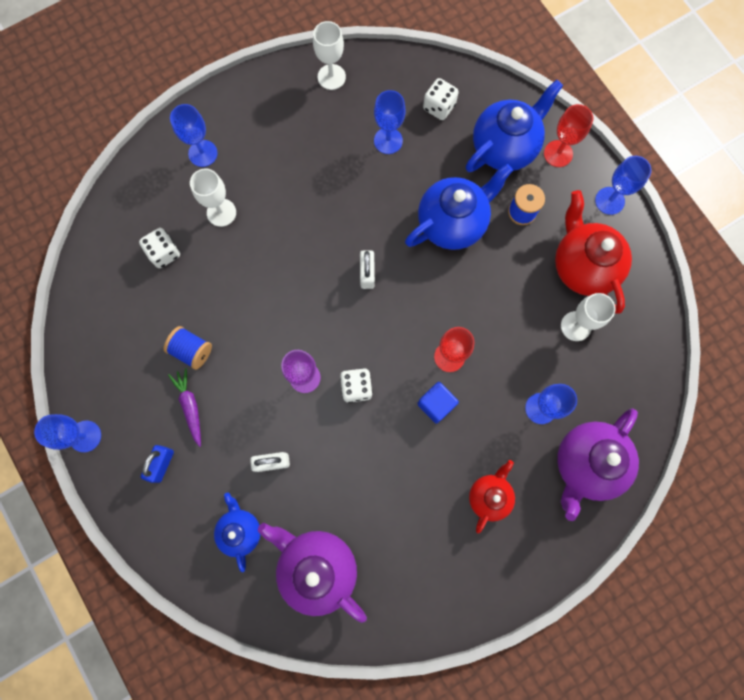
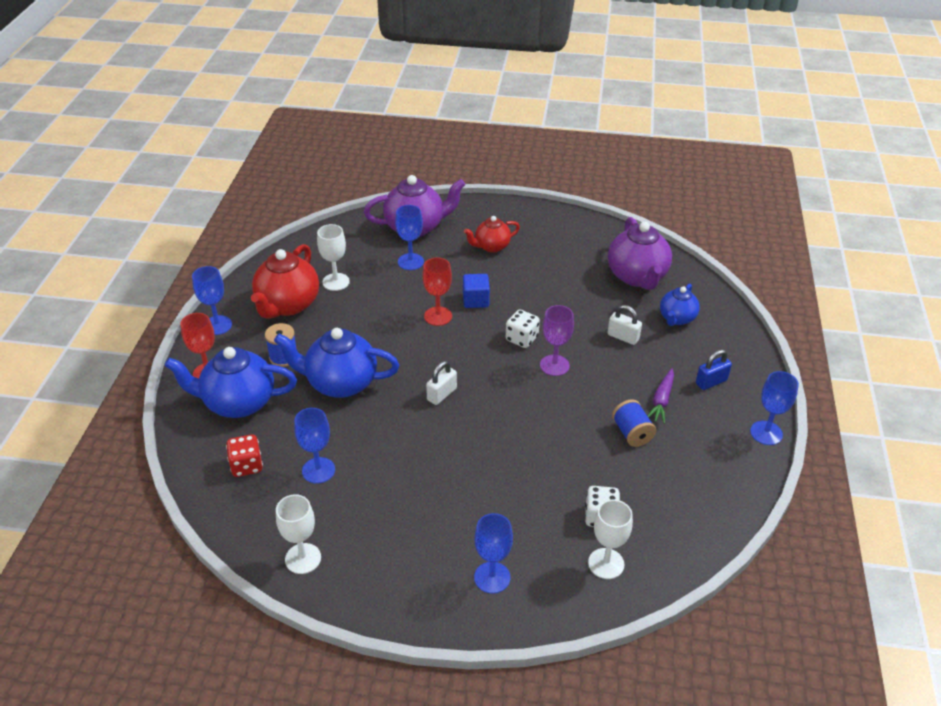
camera: 140 degrees left, 35 degrees down
(221, 212) = (520, 514): white goblet -> white goblet (606, 563)
(439, 107) = (247, 465): white dice -> red dice

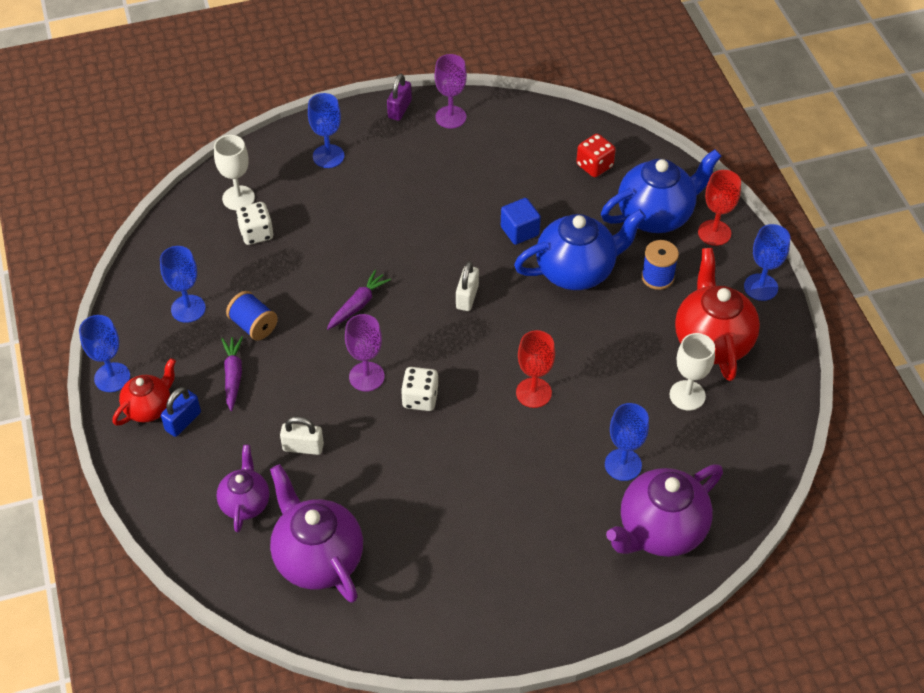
camera: 155 degrees right, 10 degrees up
(303, 558) = (487, 118): white goblet -> none
(318, 470) = (529, 184): blue goblet -> blue goblet (188, 309)
(338, 575) = (450, 117): none -> purple goblet
(385, 608) = (399, 109): none -> purple padlock
(475, 300) = (504, 434): blue cube -> blue cube (519, 231)
(491, 246) = (537, 536): red teapot -> red teapot (149, 408)
(535, 419) = (358, 305): none -> purple carrot
(677, 318) = (245, 503): blue teapot -> purple teapot

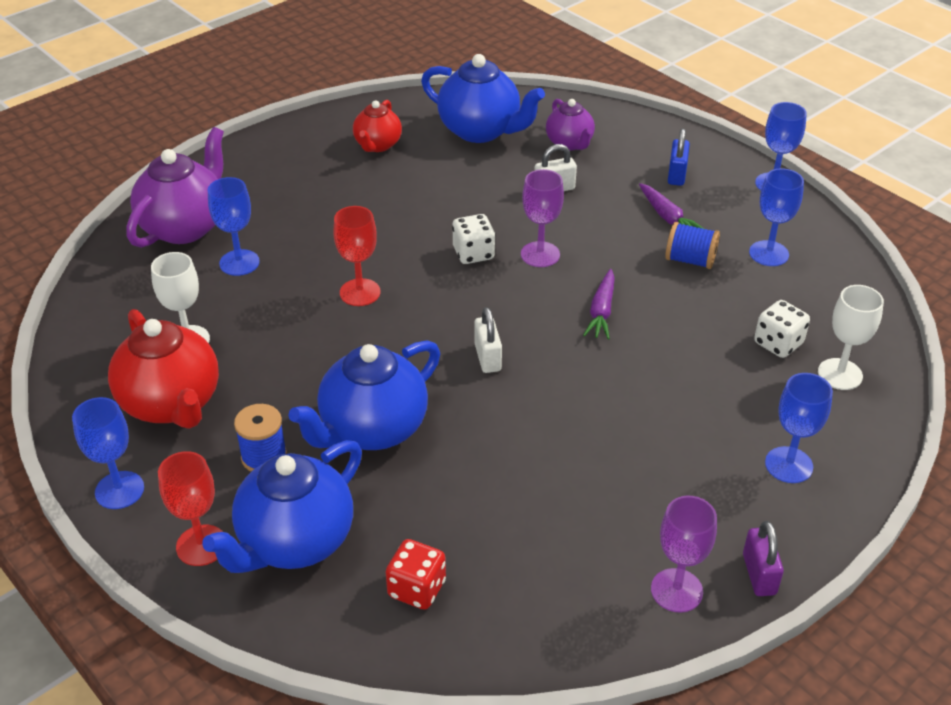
camera: 155 degrees right, 10 degrees down
(149, 408) = (716, 174): red teapot -> red teapot (377, 145)
(317, 558) = (481, 131): purple teapot -> blue teapot
(519, 231) = (471, 454): blue cube -> none

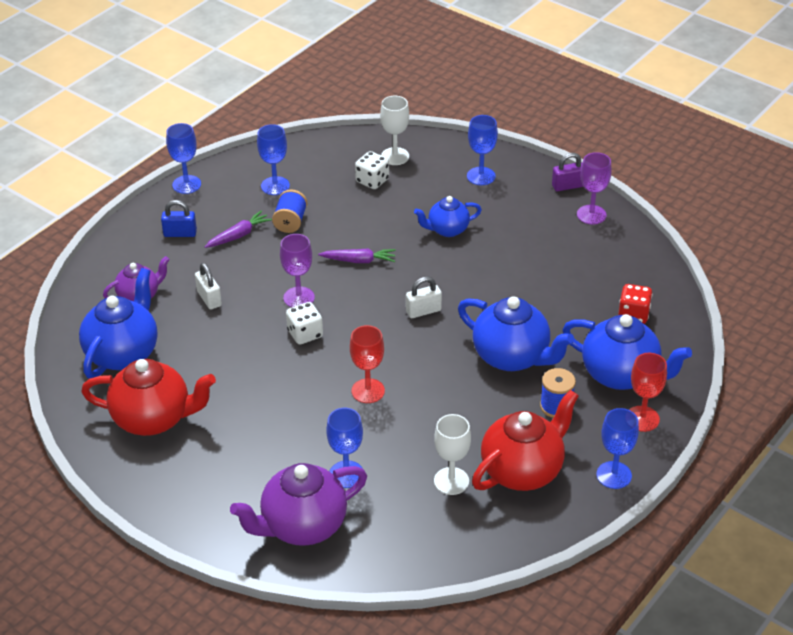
camera: 100 degrees left, 0 degrees up
(185, 227) = (302, 526): purple teapot -> purple teapot turned 45 degrees counterclockwise
(377, 145) = (153, 419): red teapot -> red teapot, size x1.71
(656, 406) = (447, 230): none -> blue teapot

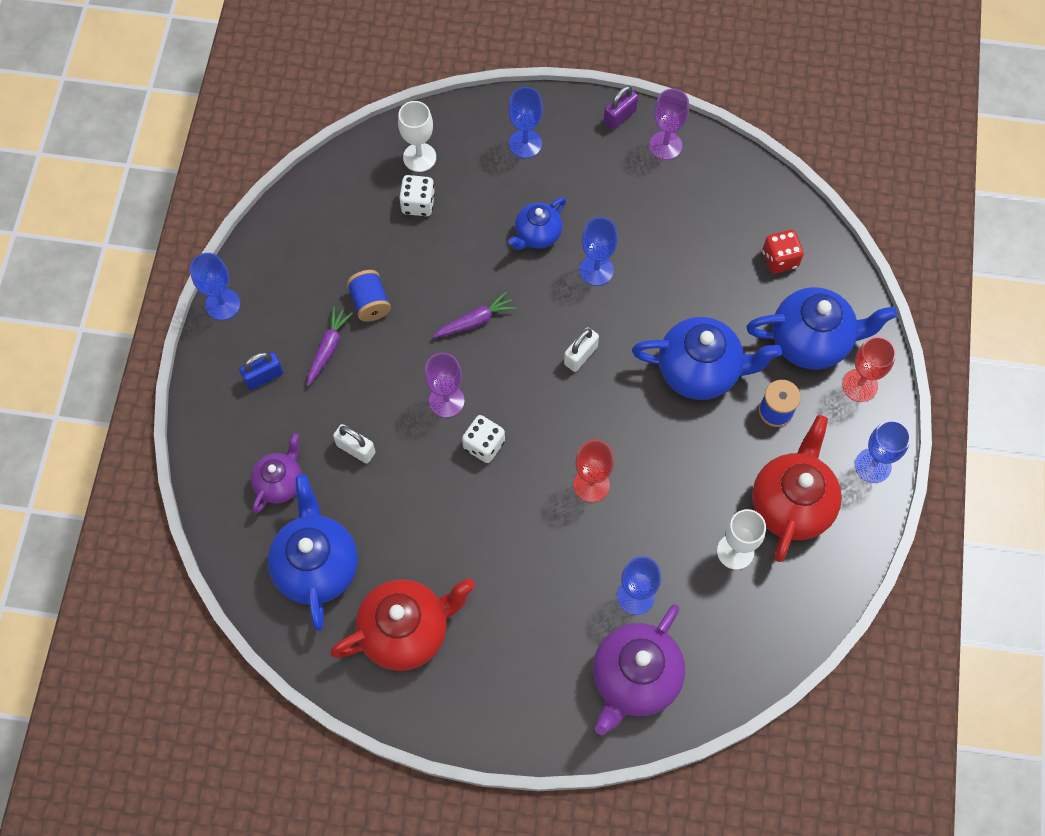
camera: 30 degrees left, 25 degrees up
(275, 186) = (320, 260): blue goblet -> blue goblet (596, 270)

